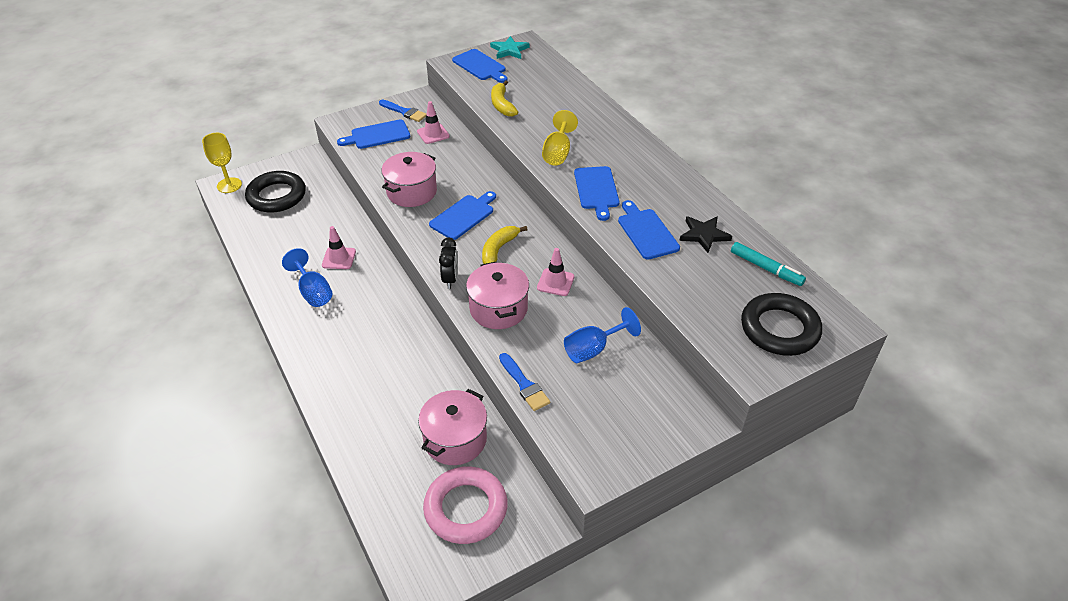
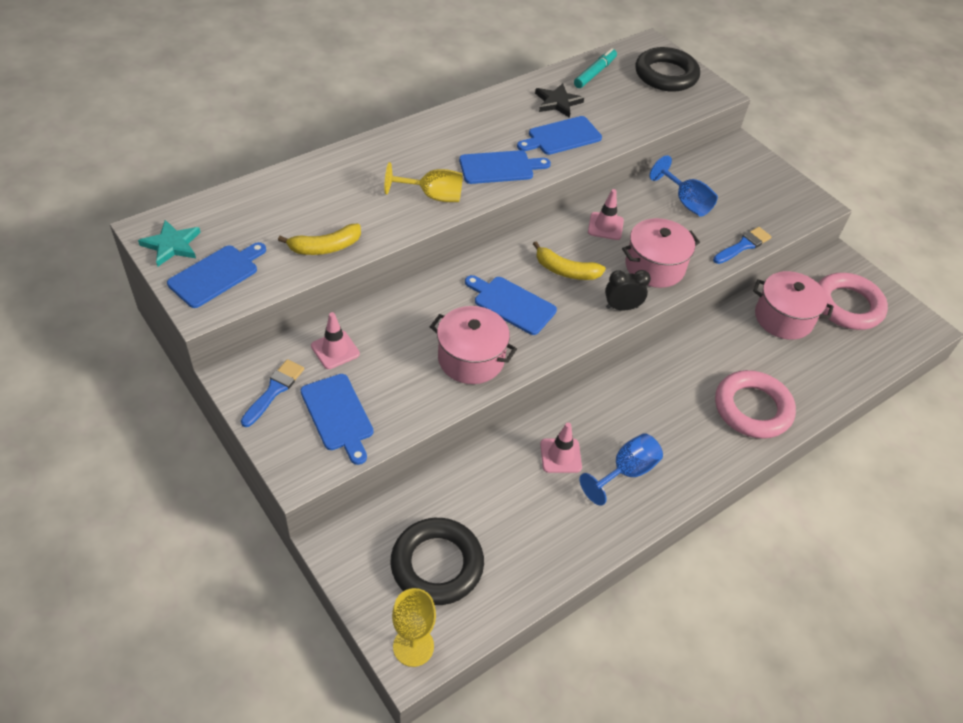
camera: 100 degrees left, 5 degrees up
(350, 386) = (752, 408): none -> pink ring

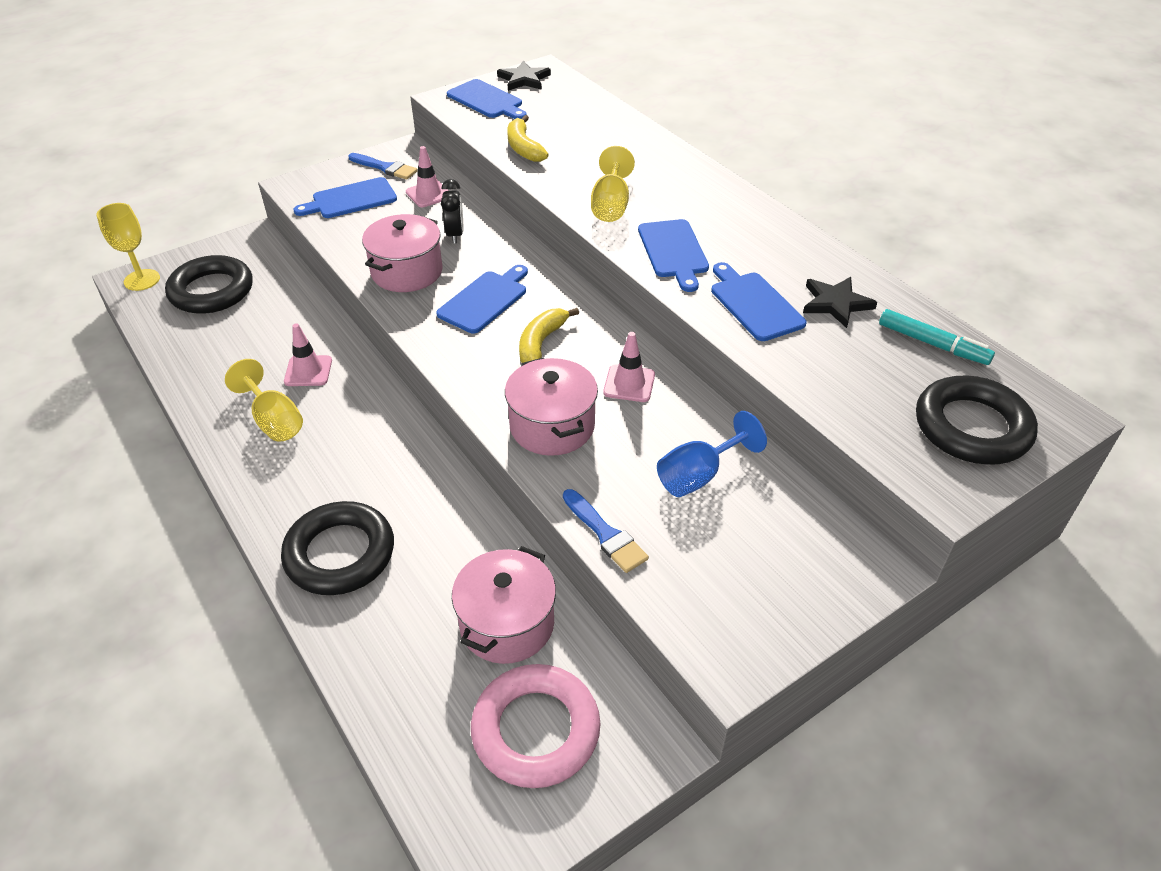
camera: 95 degrees right, 5 degrees down
(172, 245) = (524, 79): turquoise star -> black star
(622, 307) = (476, 388): black clock -> black clock (455, 234)
(626, 472) = (274, 420): blue goblet -> yellow goblet
(752, 408) = (340, 554): pink ring -> black ring

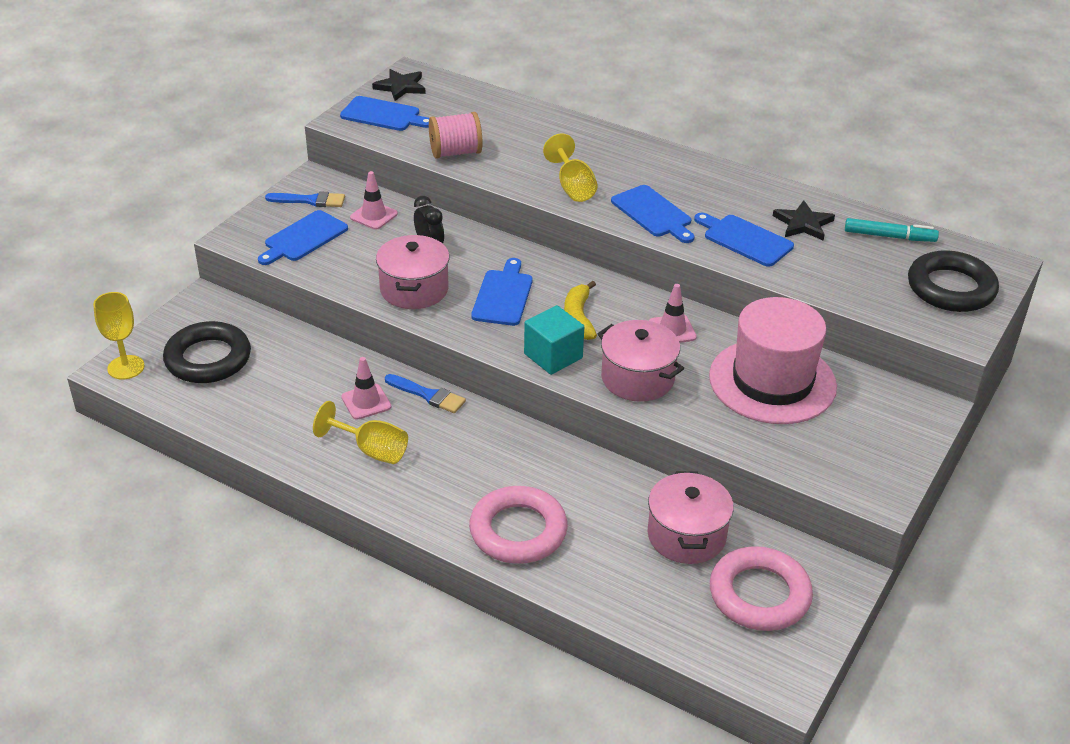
camera: 25 degrees left, 5 degrees down
(340, 554) = (518, 531): black ring -> pink ring
(484, 376) = (553, 356): none -> turquoise cube
(523, 148) = (455, 152): yellow banana -> pink spool
(605, 534) = (736, 441): blue brush -> blue brush (428, 395)
(699, 475) = (772, 381): blue goblet -> pink hat

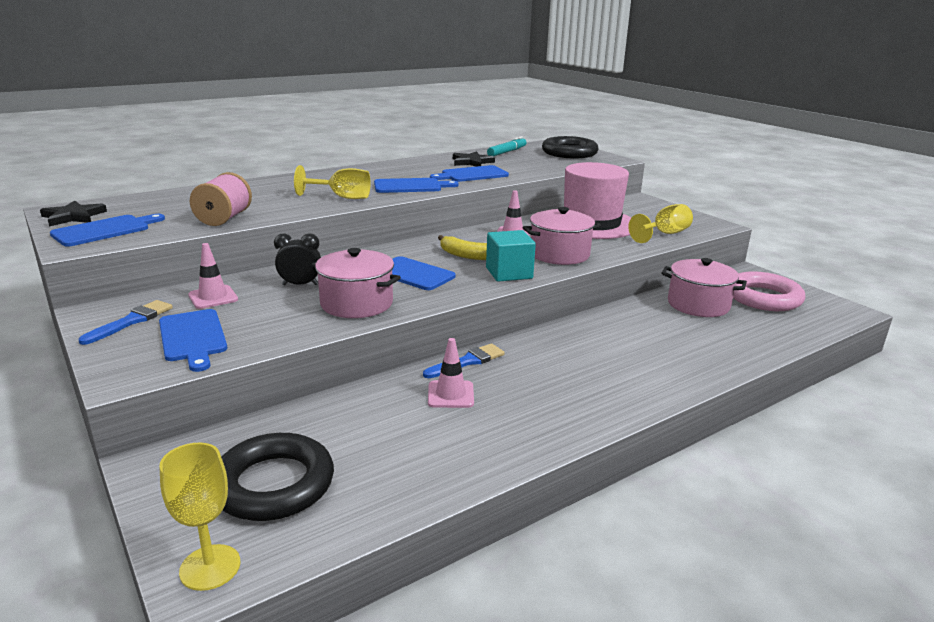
camera: 65 degrees left, 15 degrees down
(371, 450) = (526, 407): yellow goblet -> yellow goblet (664, 234)
(518, 531) = (672, 362): pink ring -> none

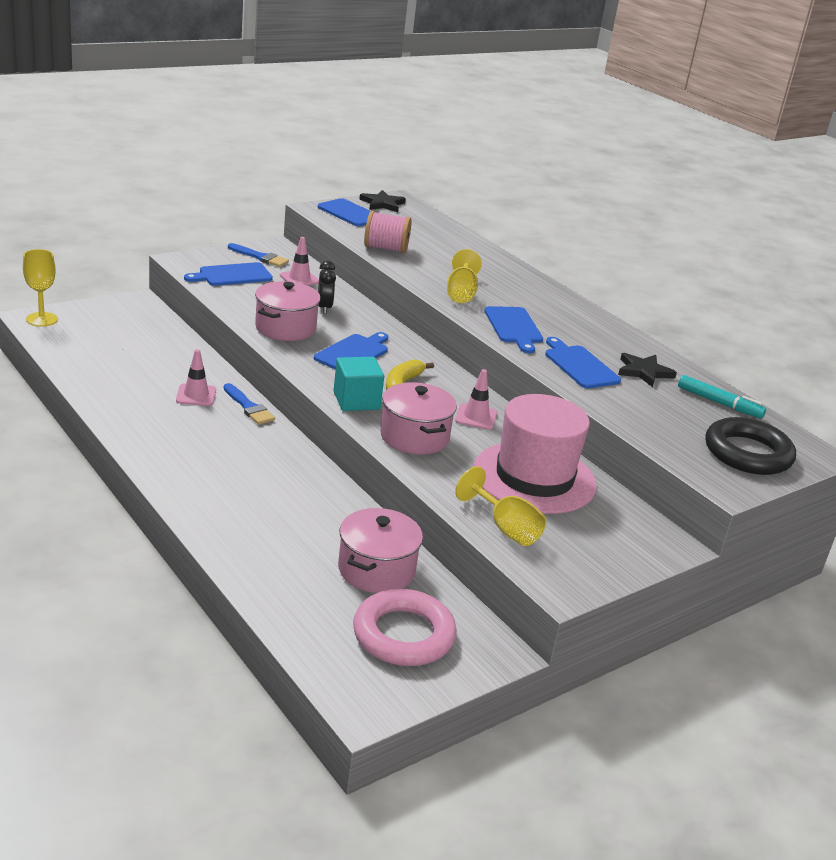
camera: 85 degrees right, 5 degrees up
(274, 484) = (105, 333): black ring -> none

